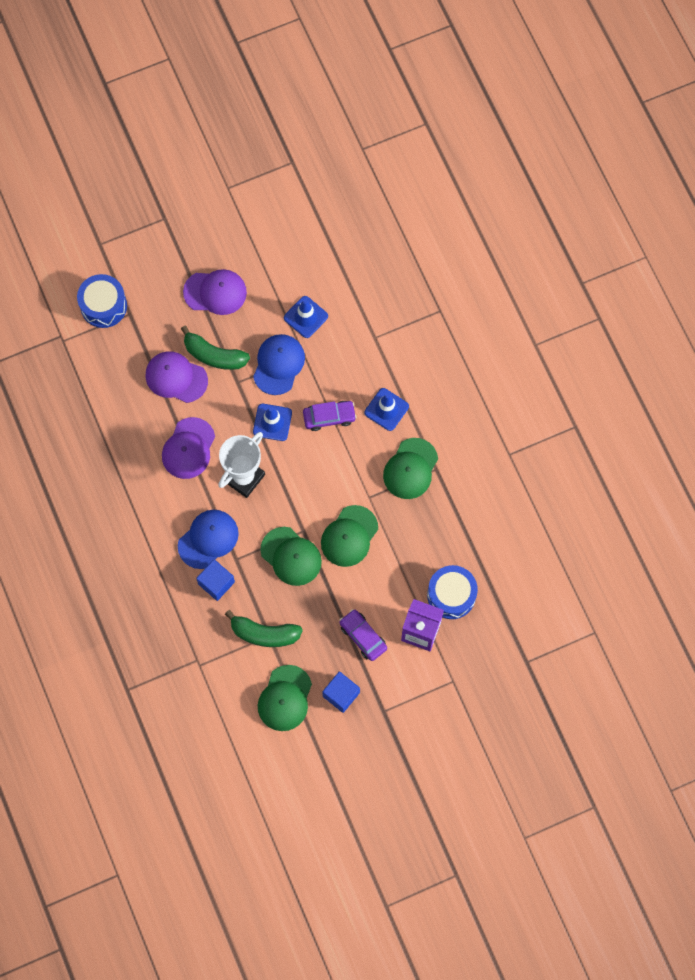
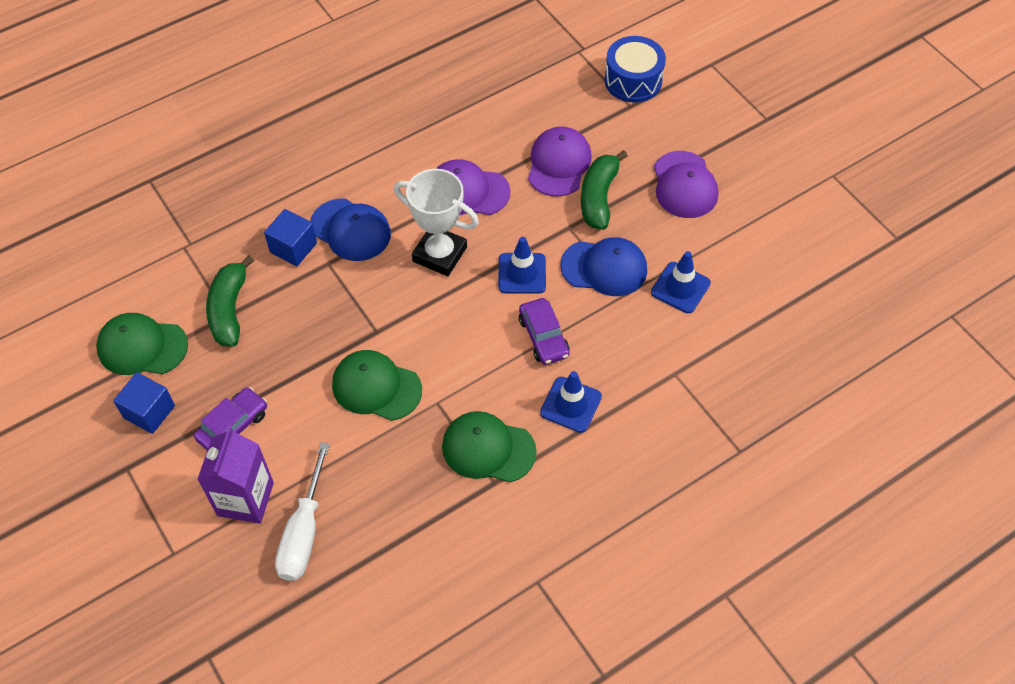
camera: 80 degrees right, 15 degrees down
(291, 556) = (339, 323): green cap -> none
(451, 595) = (304, 532): blue drum -> white screwdriver

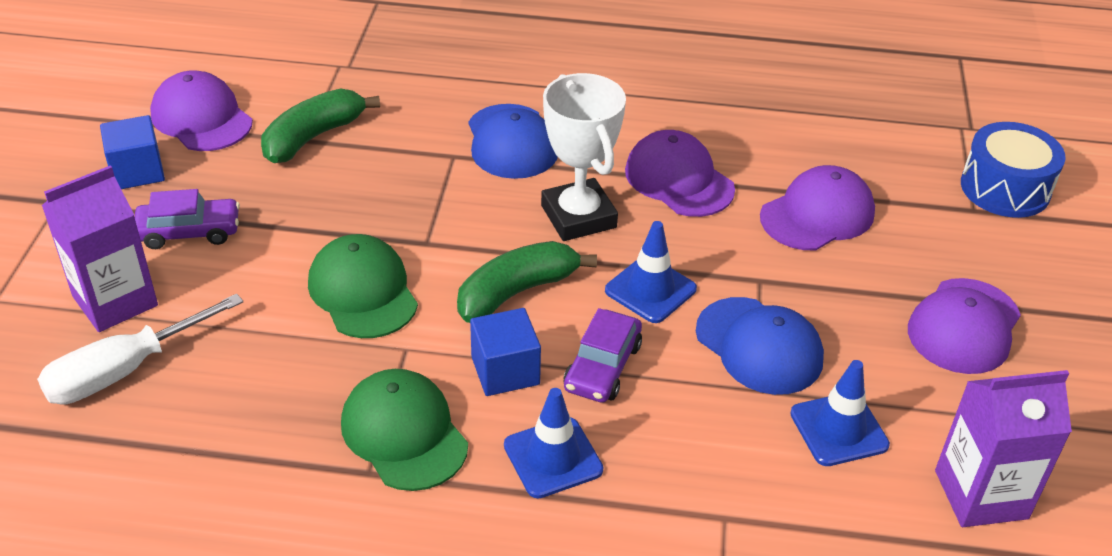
camera: 40 degrees right, 15 degrees down
(142, 347) = (201, 118): green cap -> purple cap
(293, 247) = (437, 123): blue cube -> blue cube (505, 371)
(599, 197) = (832, 273): green banana -> green banana (517, 292)
(766, 276) = (981, 494): none -> purple carton

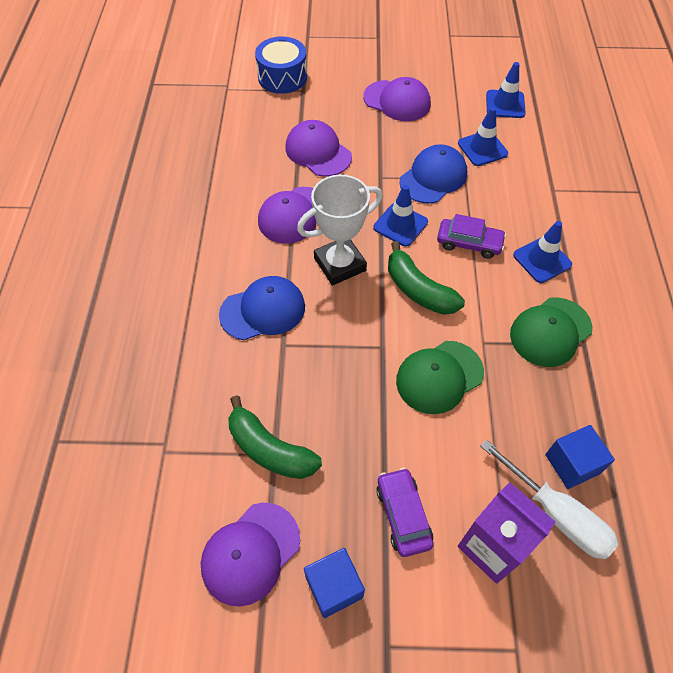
camera: 95 degrees left, 15 degrees up
(505, 371) = (486, 288): blue cube -> blue cube (572, 464)
(981, 494) = (505, 104): purple carton -> blue traffic cone

